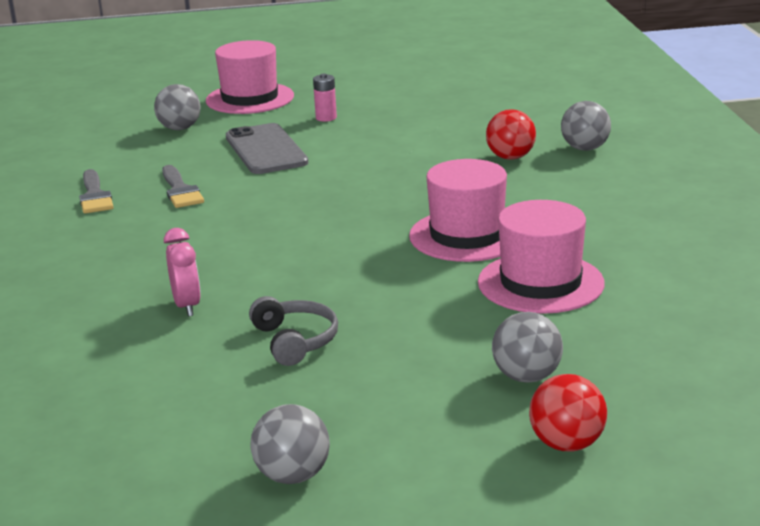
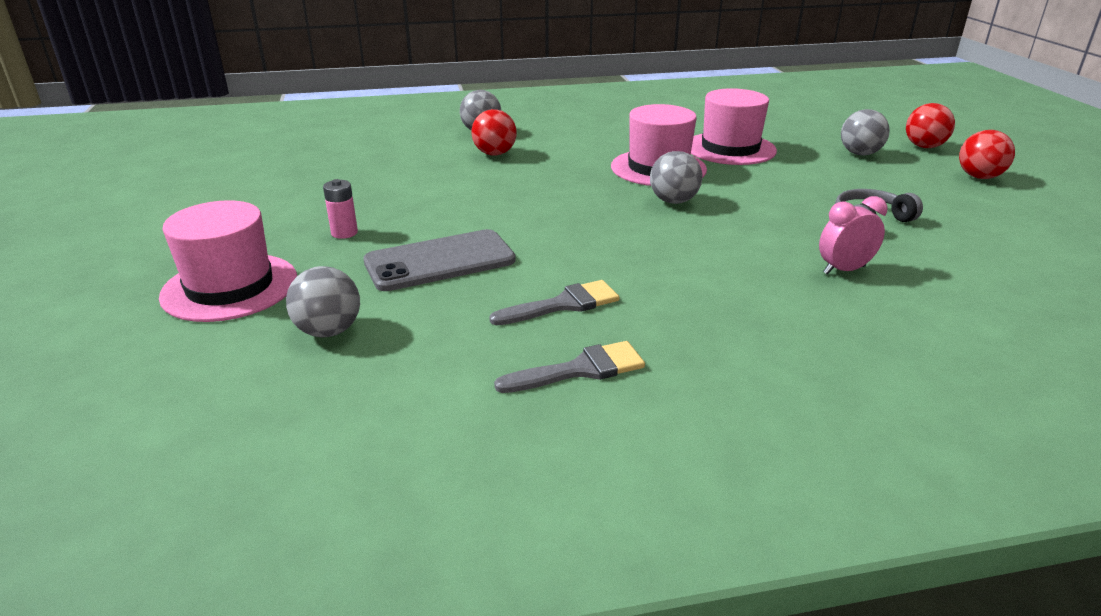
camera: 95 degrees left, 5 degrees up
(293, 476) = (1040, 211): grey ball -> grey ball (673, 201)
(426, 461) = (979, 177): none -> red ball

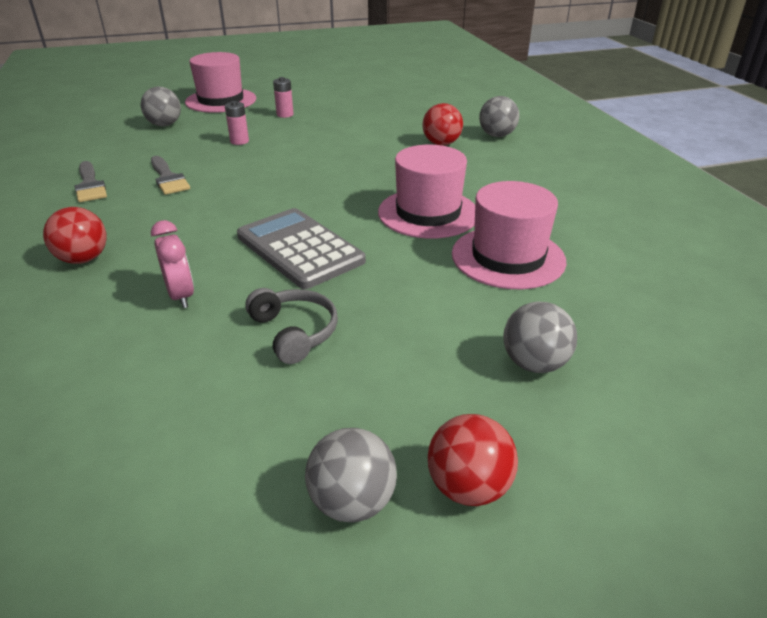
camera: 85 degrees right, 5 degrees up
(440, 261) = (239, 141): grey phone -> pink battery
(673, 201) = (342, 219): grey ball -> grey ball (352, 502)
(738, 219) = (300, 249): none -> grey calculator
(924, 147) = (608, 450): red ball -> red ball (83, 259)

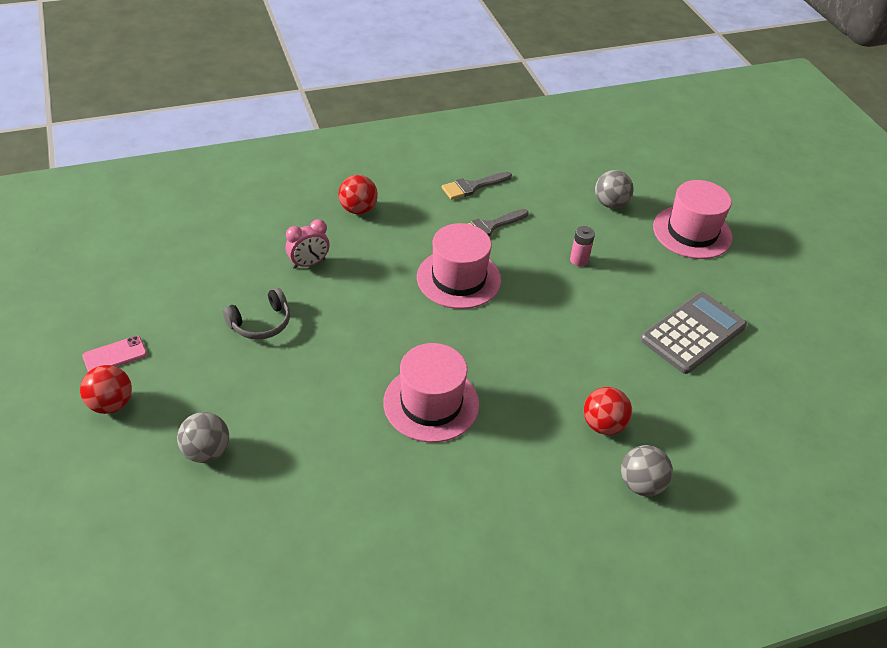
camera: 85 degrees right, 10 degrees up
(285, 114) = (662, 287): pink battery -> none
(300, 249) = (368, 318): grey calculator -> grey calculator (693, 333)
(352, 502) = (115, 355): grey ball -> pink phone
(508, 257) = (349, 456): pink hat -> pink hat (458, 278)

